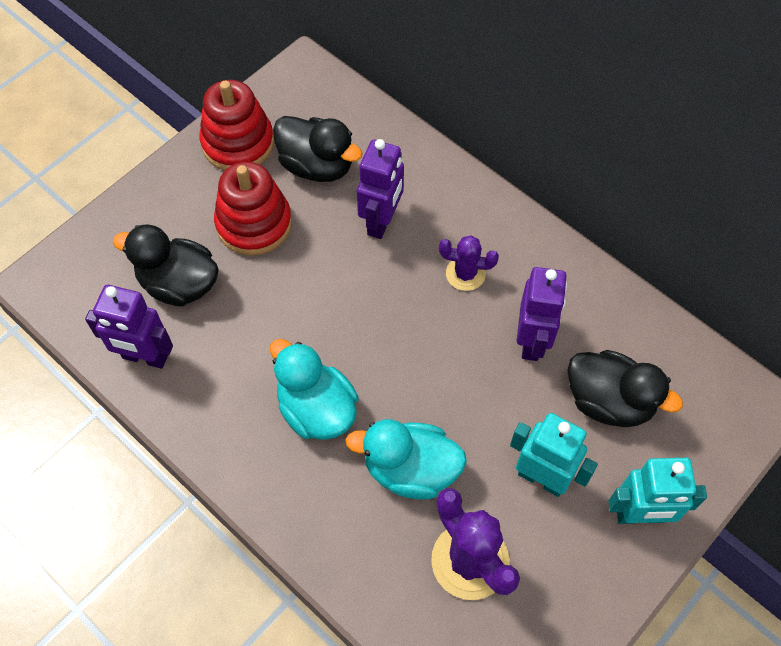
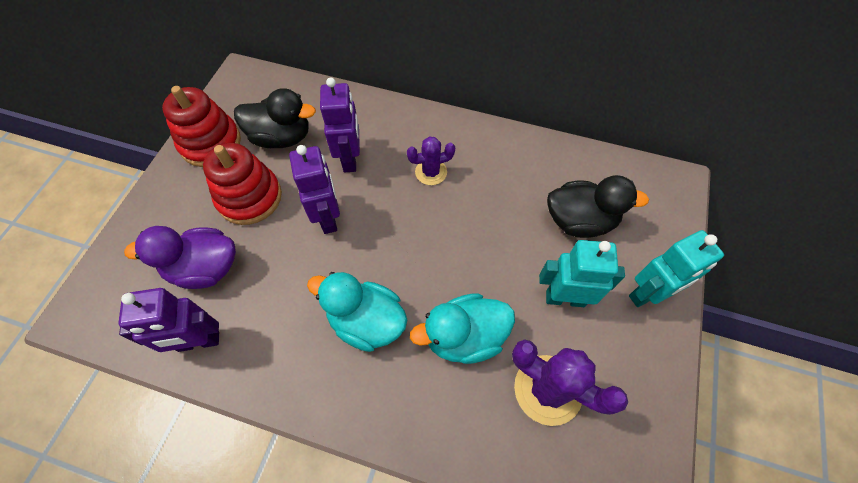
camera: 25 degrees left, 0 degrees up
(179, 284) = (205, 268): black duck -> purple duck
(532, 341) = (503, 200): purple robot -> purple robot (328, 218)

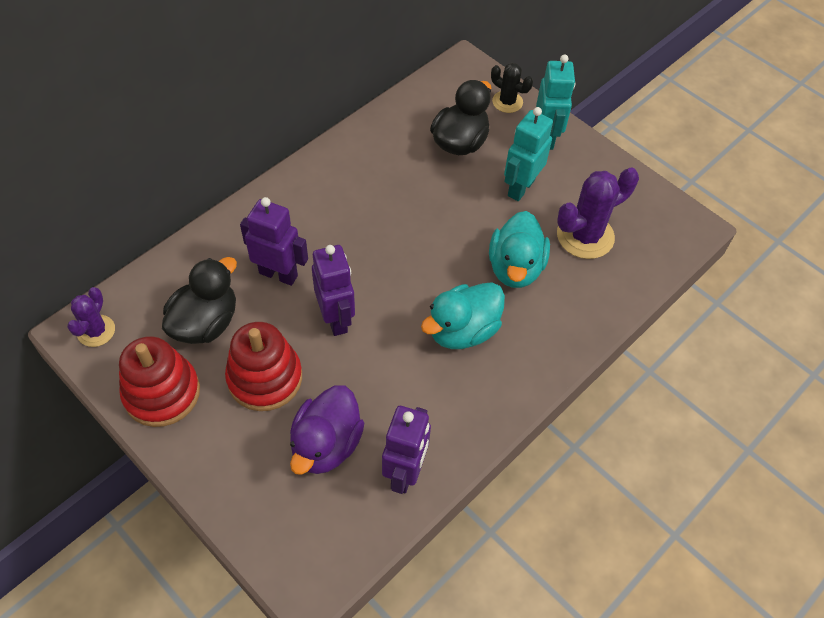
camera: 65 degrees left, 5 degrees down
(328, 218) = (336, 319): purple robot -> purple robot turned 60 degrees clockwise
(431, 172) = (340, 218): purple cactus -> purple cactus (96, 331)
(663, 238) = (507, 102): none -> black cactus

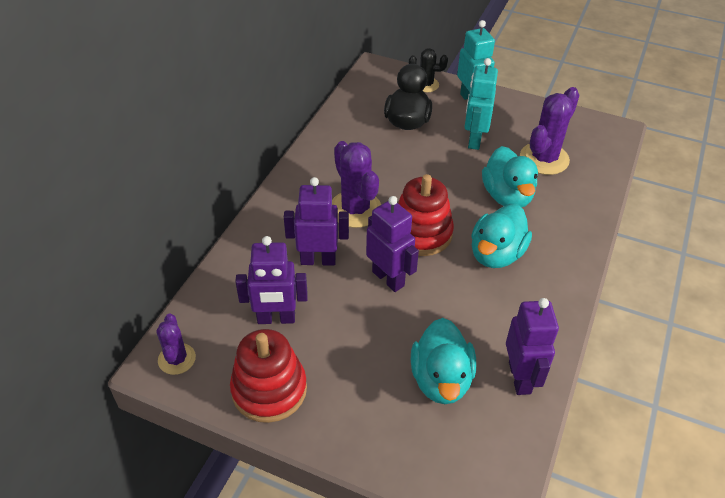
camera: 20 degrees left, 10 degrees down
(205, 323) = (276, 319): black duck -> purple robot
(265, 378) = (355, 345): red stacking toy -> red stacking toy (421, 233)
(326, 444) = (441, 379): purple duck -> turquoise duck
(346, 229) = (355, 209): none -> purple cactus

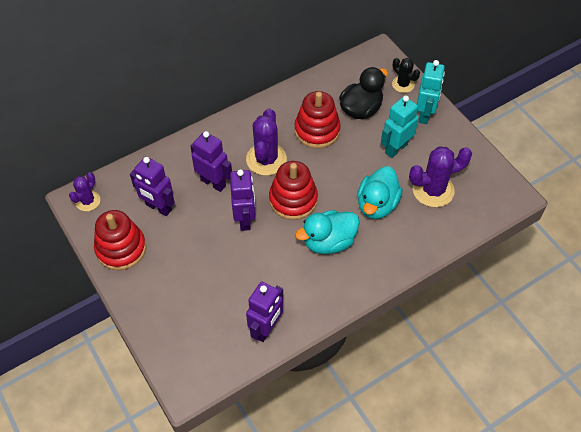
camera: 35 degrees right, 10 degrees up
(382, 159) = (317, 130): none -> red stacking toy
(441, 379) = (219, 301): turquoise duck -> none

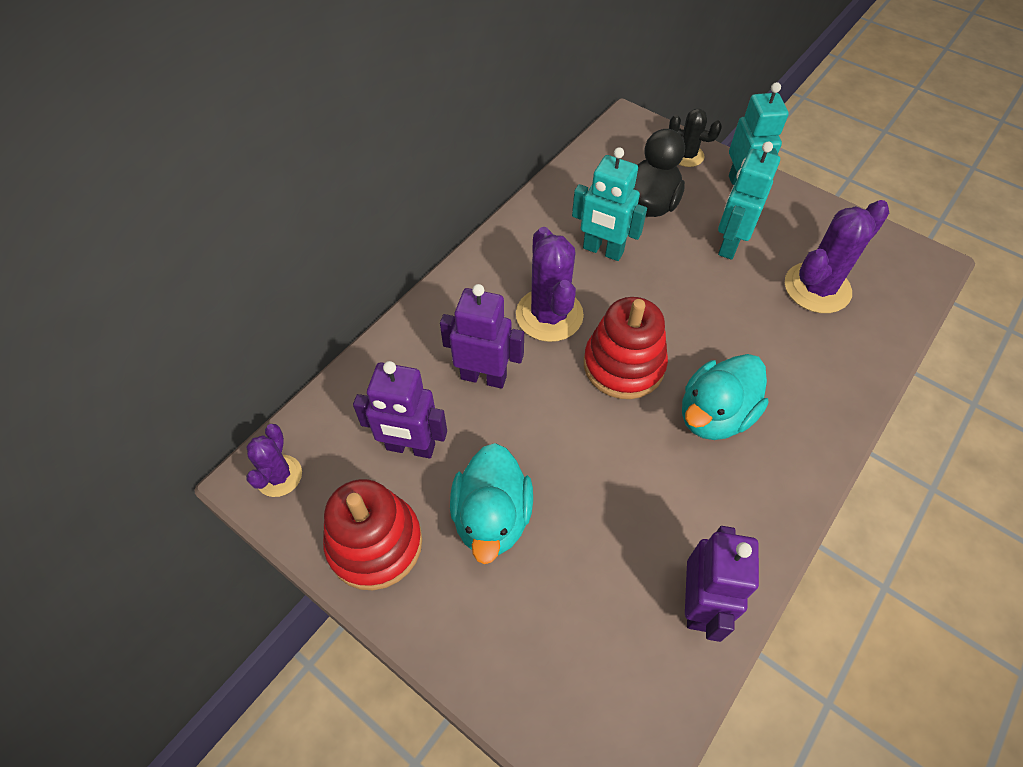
camera: 20 degrees left, 0 degrees up
(245, 219) = (564, 421): purple robot -> none
(317, 130) = (602, 250): red stacking toy -> turquoise robot
(377, 204) = (752, 334): turquoise duck -> turquoise duck (492, 517)

